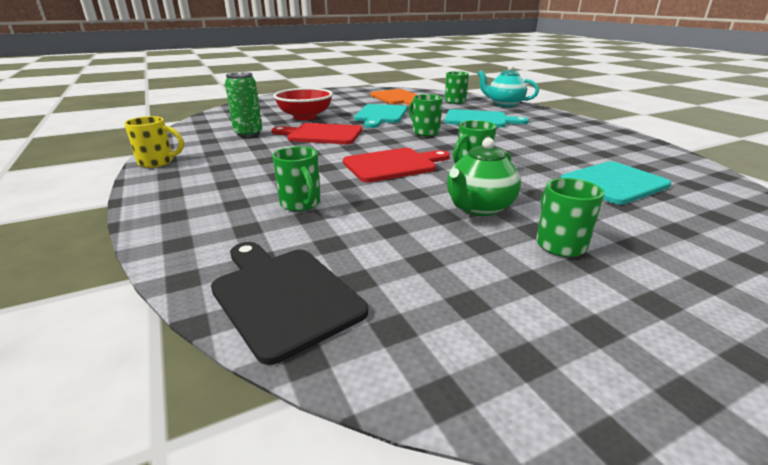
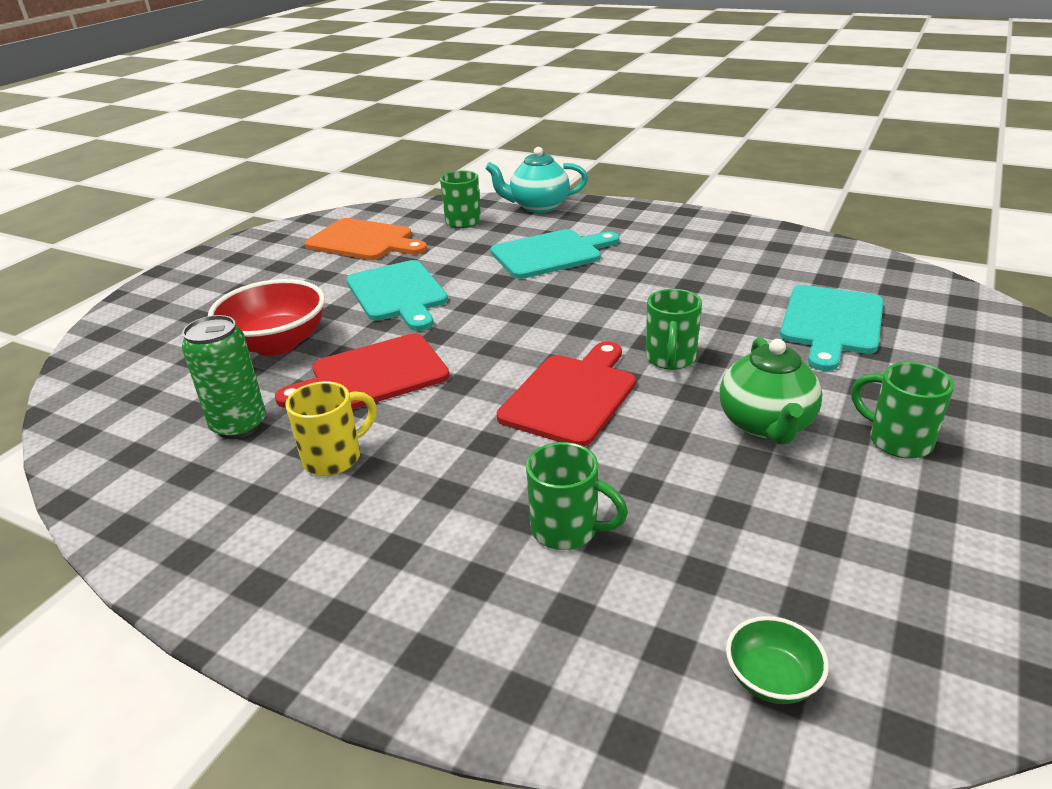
camera: 35 degrees left, 5 degrees up
(157, 162) = (185, 571): yellow mug -> yellow mug (334, 458)
(283, 296) = (771, 679): black cutting board -> green bowl
(425, 132) = (517, 309): green mug -> none

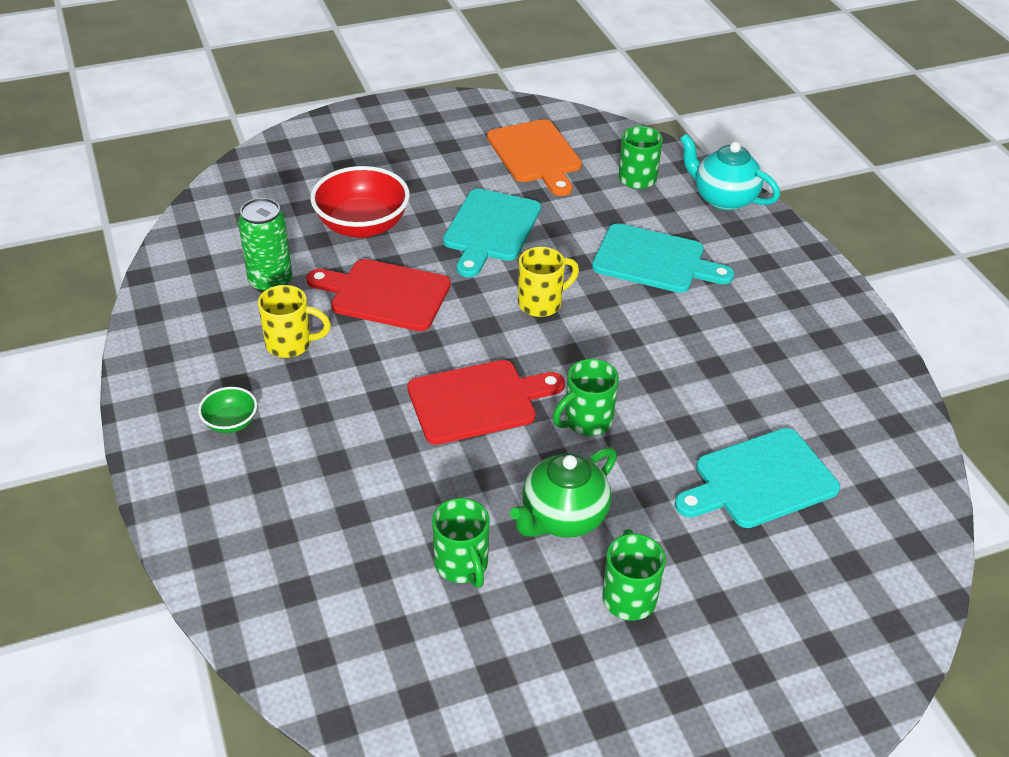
camera: 40 degrees right, 10 degrees up
(514, 314) = (541, 303): none -> yellow mug
(567, 530) = (344, 488): green mug -> green mug (462, 565)
(771, 679) = (319, 646): green bowl -> green bowl (230, 422)

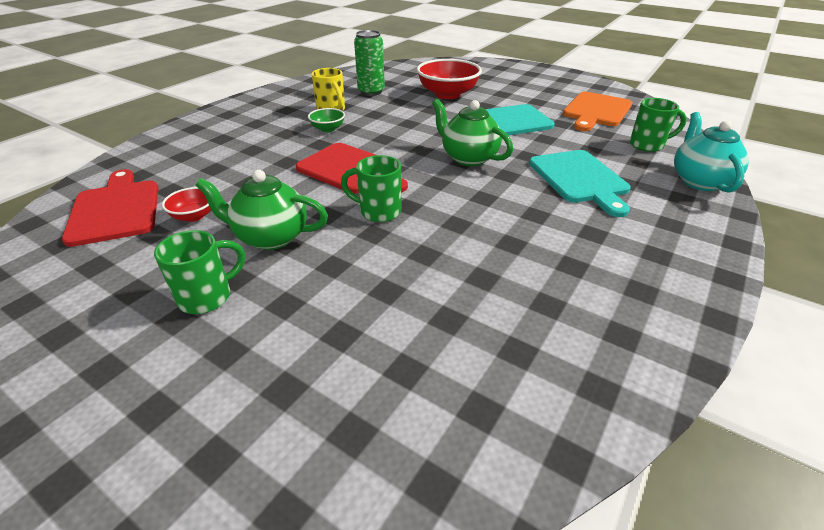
camera: 55 degrees right, 5 degrees down
(230, 422) = (256, 118): green bowl -> green bowl (328, 129)
(385, 294) = (403, 116): red cutting board -> red cutting board (115, 209)
(462, 565) = (194, 216): green mug -> red bowl
(541, 303) = (468, 158): yellow mug -> green teapot
(760, 480) = (407, 319): turquoise cutting board -> none

